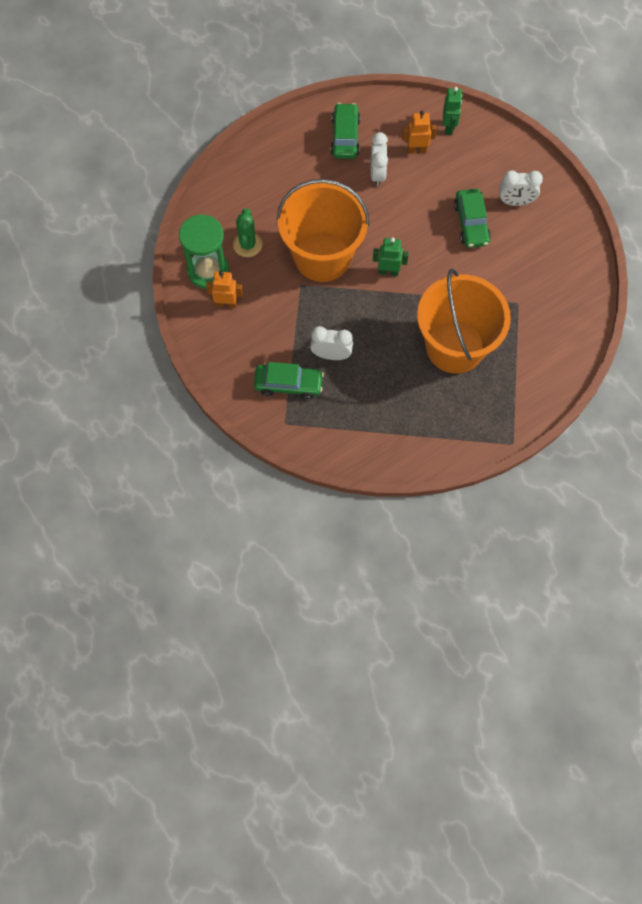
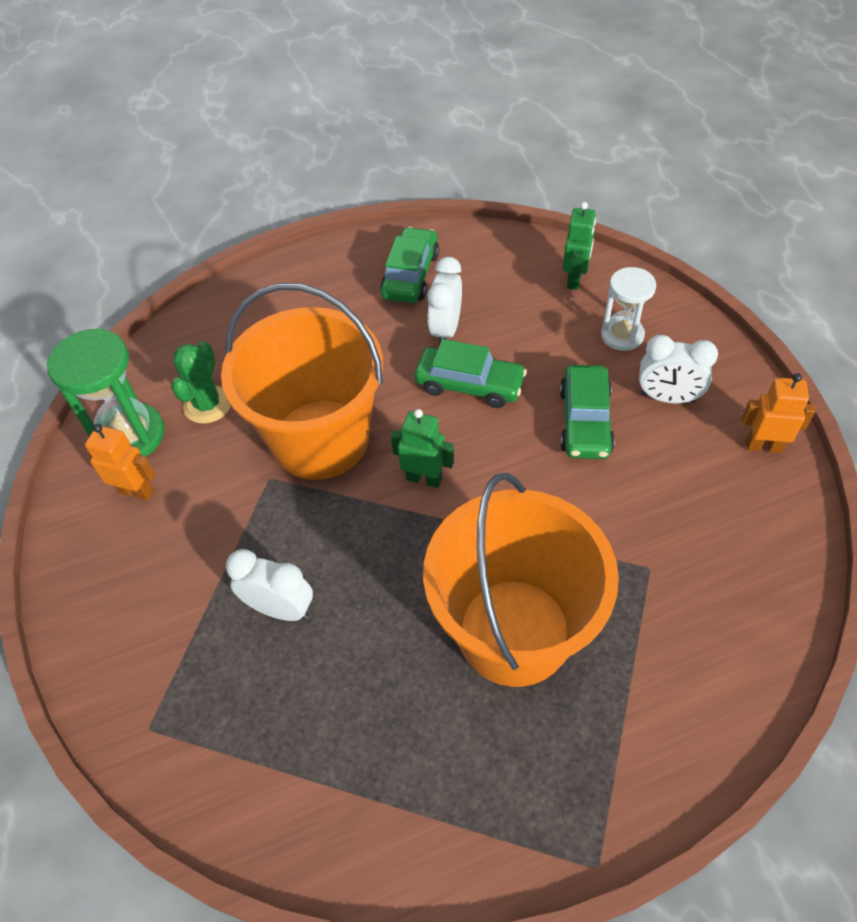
camera: 15 degrees right, 15 degrees down
(288, 384) = (184, 651): green car -> green car (469, 385)
(416, 150) = (517, 304): orange robot -> orange robot (763, 446)
(483, 163) = (622, 335): none -> white hourglass

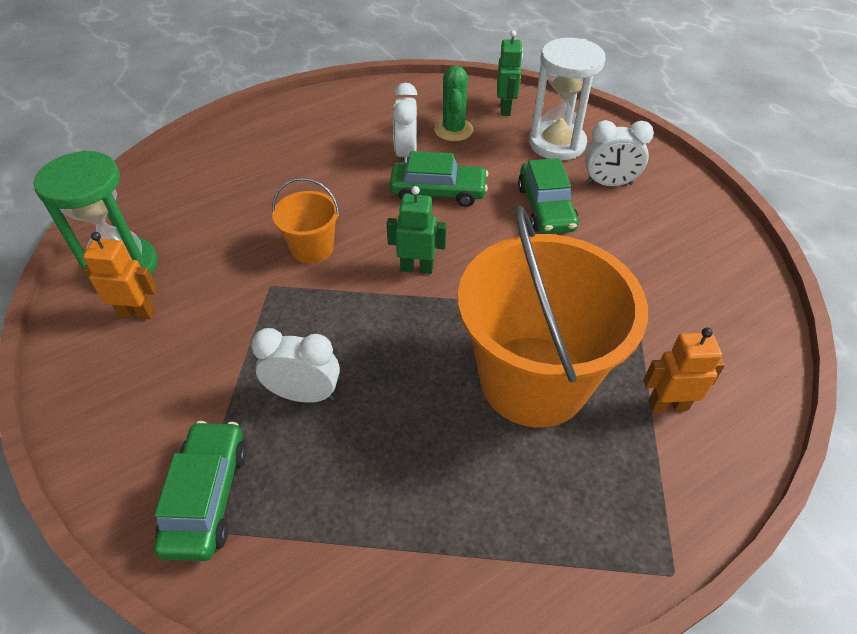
camera: 15 degrees left, 5 degrees down
(207, 405) = (197, 233): green cactus -> green cactus (453, 130)
(320, 439) = (312, 248): orange bucket -> orange bucket, size x0.46
(411, 275) = (365, 118): green car -> green car (207, 497)
(622, 335) = (557, 144): white hourglass -> white hourglass, size x1.56
(763, 446) = (698, 209): orange robot -> orange robot (667, 405)

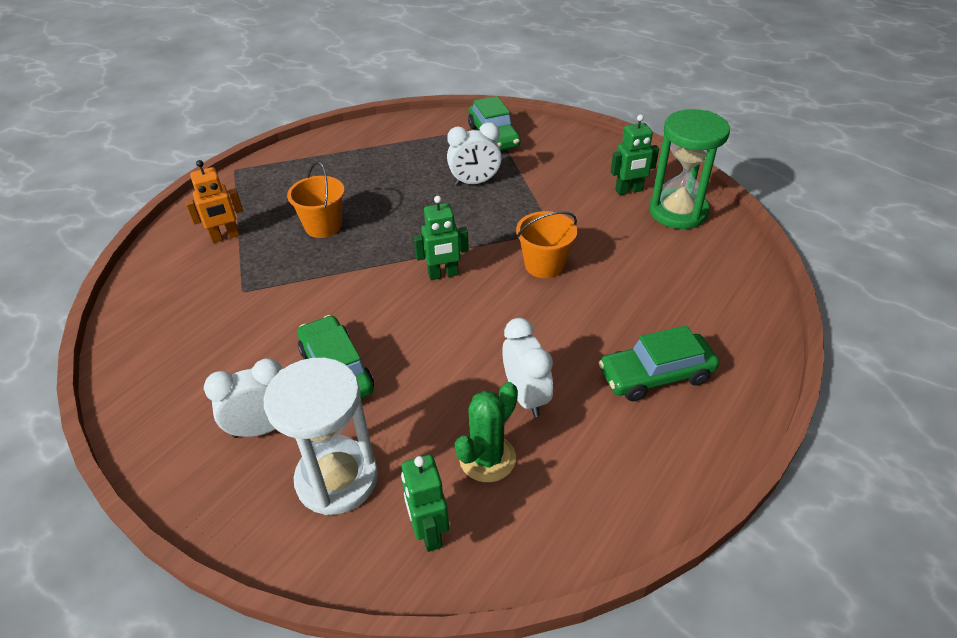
camera: 160 degrees right, 5 degrees down
(137, 313) = (629, 191): orange robot -> green robot
(438, 192) = (461, 355): green car -> green car (655, 375)
(453, 130) = (487, 458): green cactus -> green cactus turned 60 degrees clockwise
(533, 380) = (323, 226): orange bucket -> orange bucket, size x0.46

